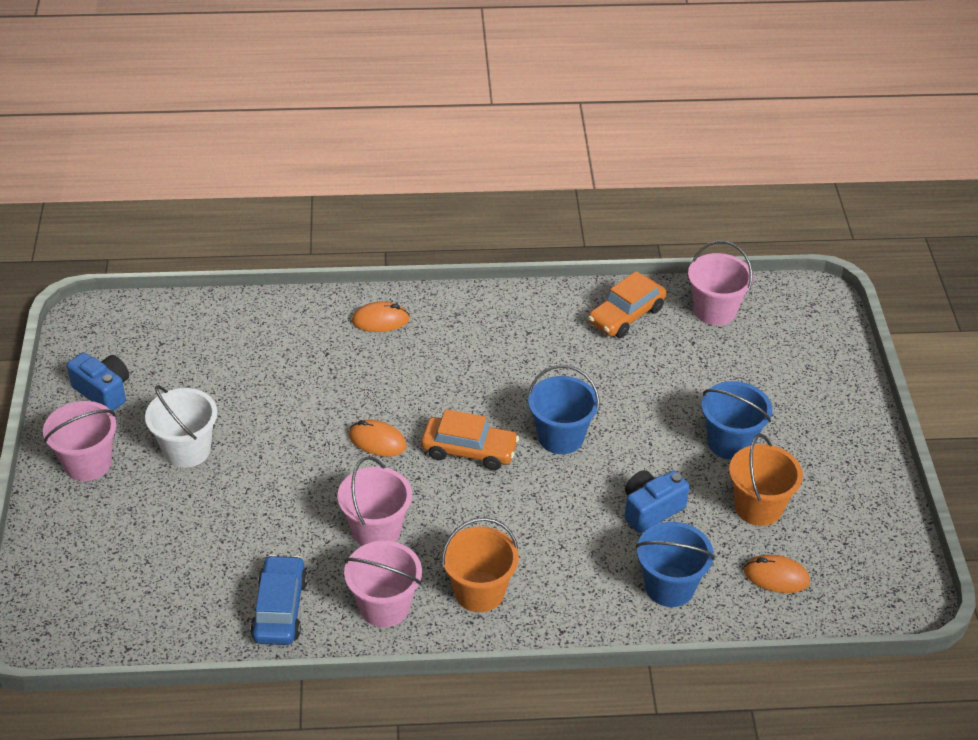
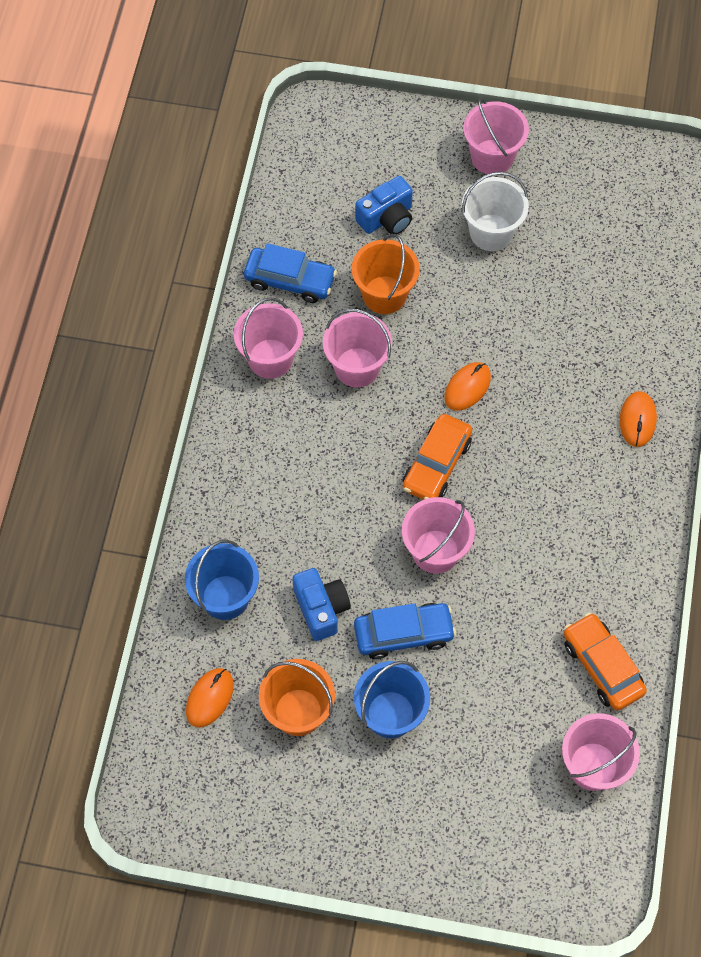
camera: 105 degrees right, 20 degrees up
(103, 391) = (580, 175): blue camera -> blue camera (387, 218)
(479, 592) = (265, 436): orange bucket -> orange bucket (384, 295)
(560, 437) = (435, 551): blue bucket -> pink bucket
(651, 446) = (403, 634): none -> blue car

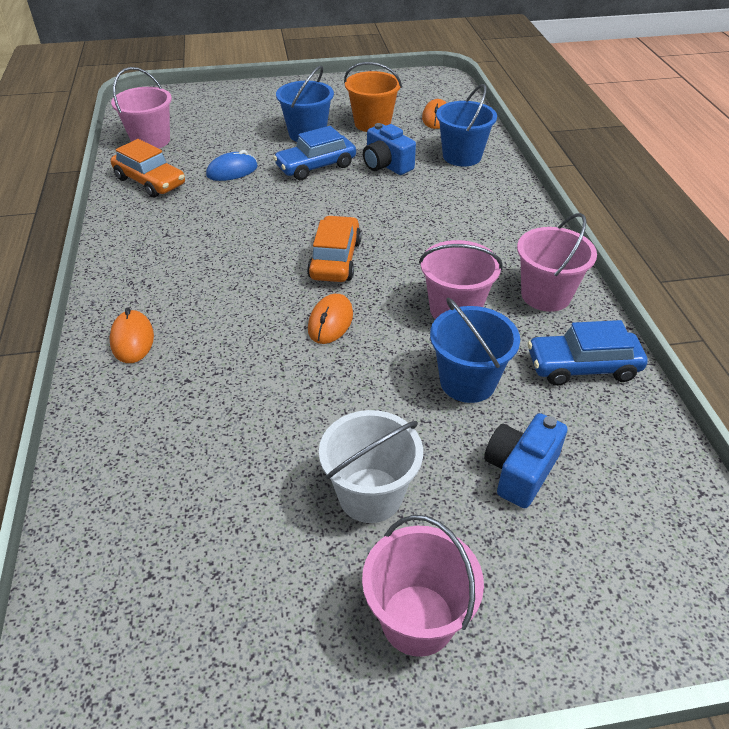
camera: 160 degrees right, 20 degrees down
(384, 295) = (467, 382): orange bucket -> blue bucket
(435, 551) = (310, 209): pink bucket -> none
(503, 657) = (232, 171): none -> blue mouse

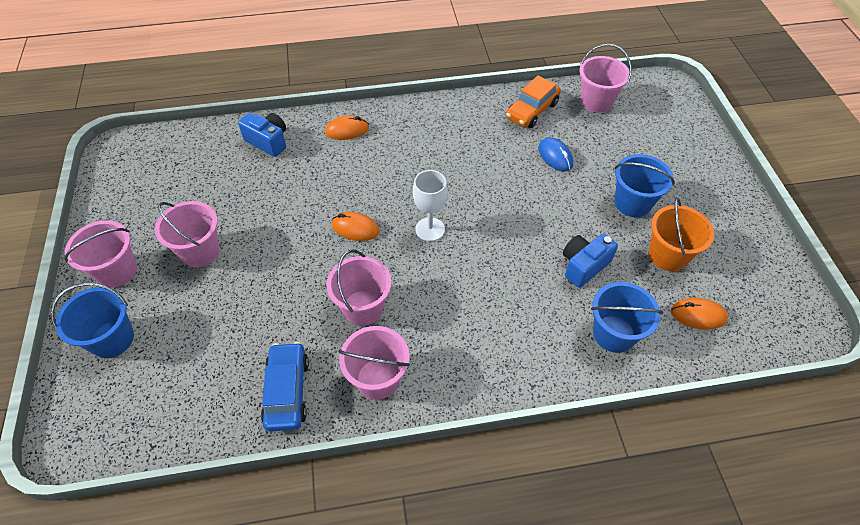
camera: 90 degrees right, 10 degrees up
(316, 166) = (572, 212): blue car -> none
(335, 259) = (430, 229): orange car -> white goblet
(370, 495) = (200, 251): white bucket -> pink bucket
(467, 382) = (283, 309): blue bucket -> blue bucket (112, 339)
(520, 471) = (198, 332): blue camera -> blue camera (268, 141)

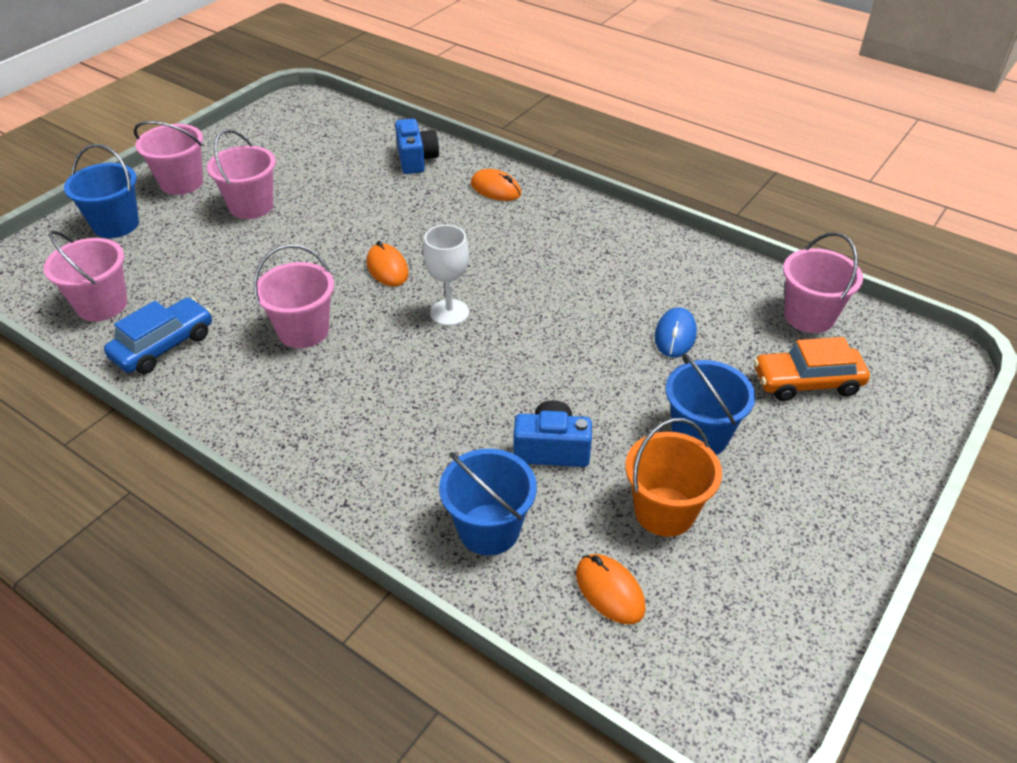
camera: 45 degrees right, 10 degrees down
(378, 379) = (235, 390): pink bucket -> pink bucket (102, 305)
(532, 110) = (713, 280): orange car -> orange car (807, 382)

